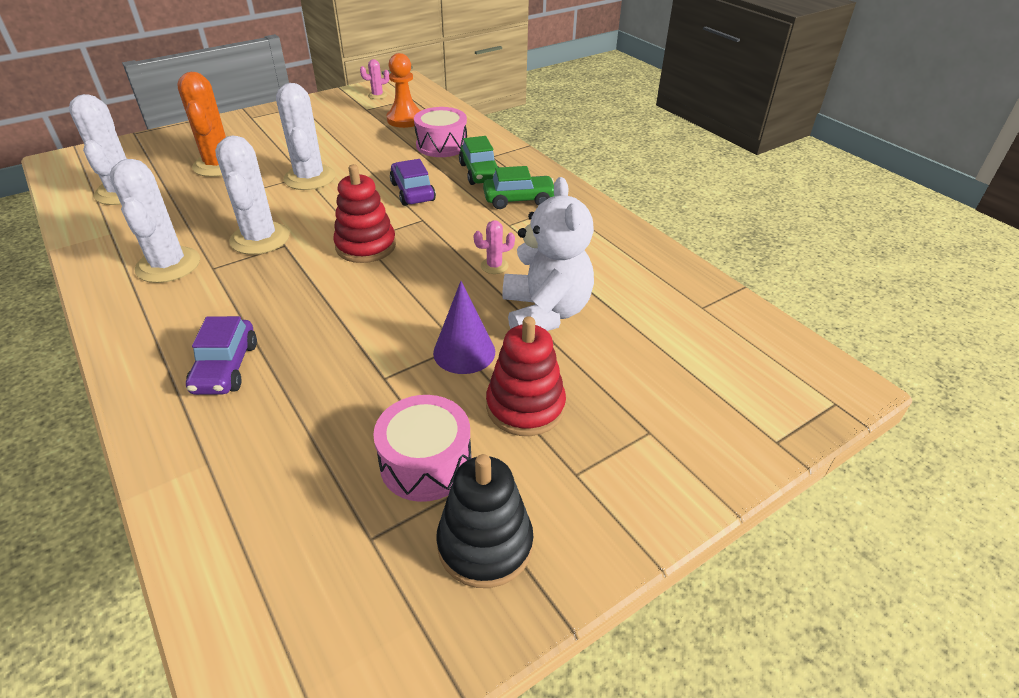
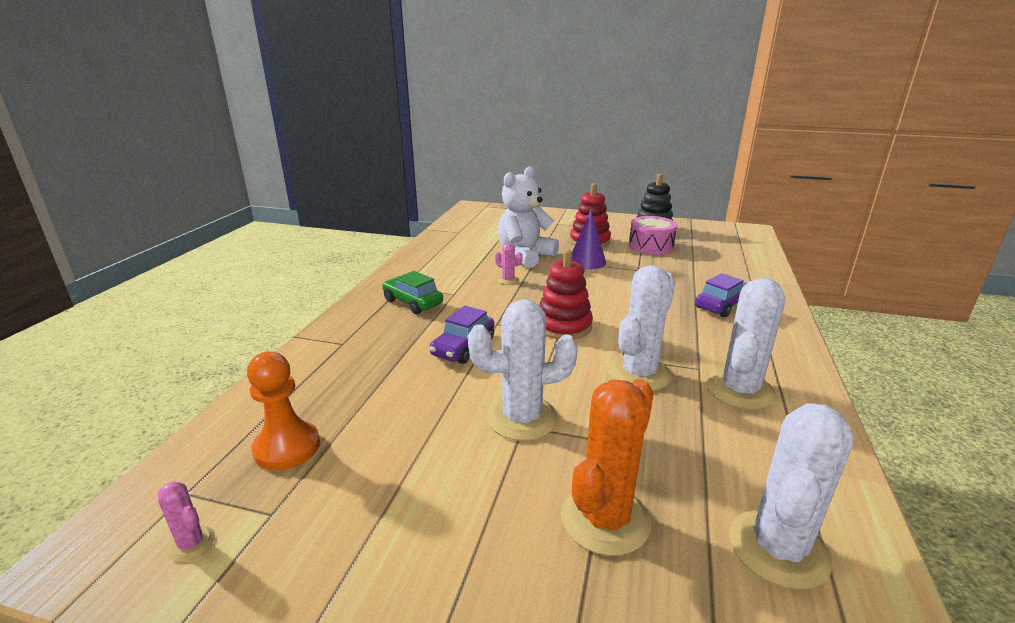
camera: 130 degrees left, 15 degrees down
(309, 178) = (522, 418): white cactus -> white cactus turned 45 degrees clockwise
(442, 145) = (345, 380): pink drum -> none
(480, 173) = (386, 334): green car -> none

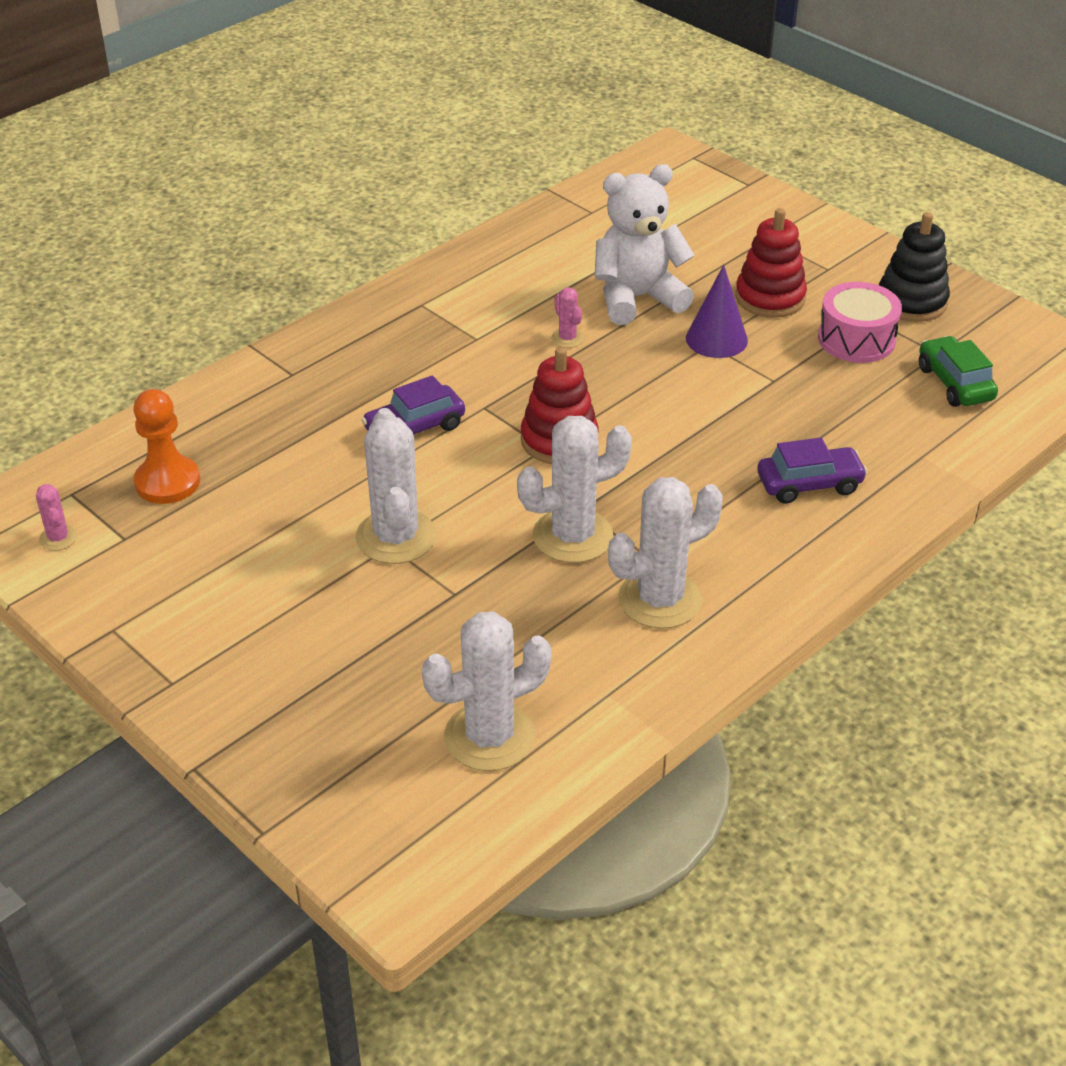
camera: 30 degrees right, 15 degrees up
(412, 302) = (413, 337): green car -> green car (954, 383)
(522, 418) = (396, 537): white cactus -> white cactus turned 60 degrees clockwise
(605, 519) = (375, 655): orange cactus -> none

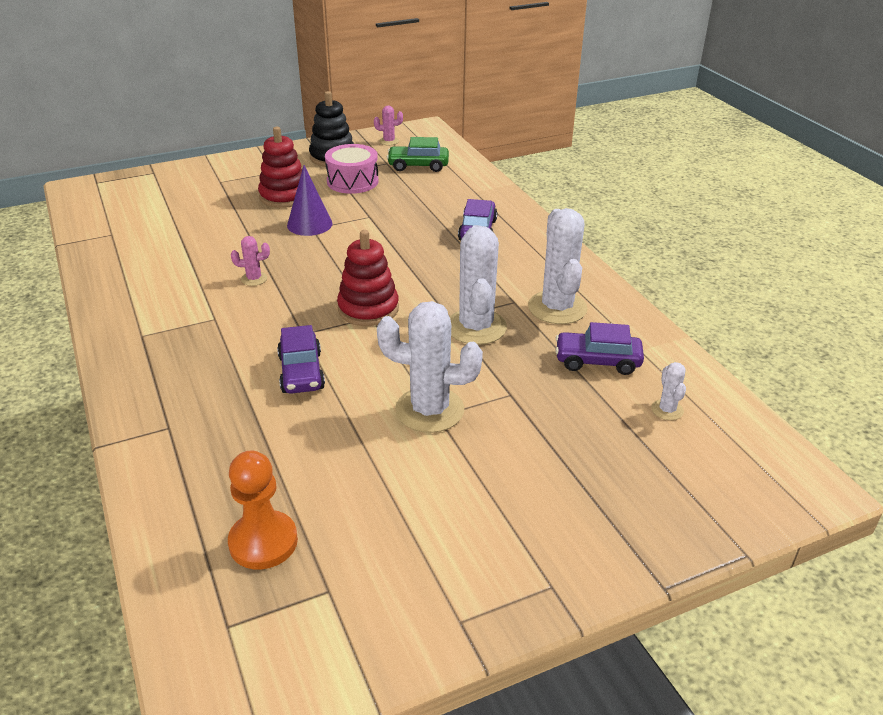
camera: 70 degrees left, 5 degrees down
(58, 538) = (295, 649): pink cactus -> pink cactus (389, 141)
(489, 737) = (667, 410): white cactus -> white cactus, size x0.46
(559, 657) = (597, 361): none -> purple car
(637, 298) = (235, 241): white teddy bear -> none

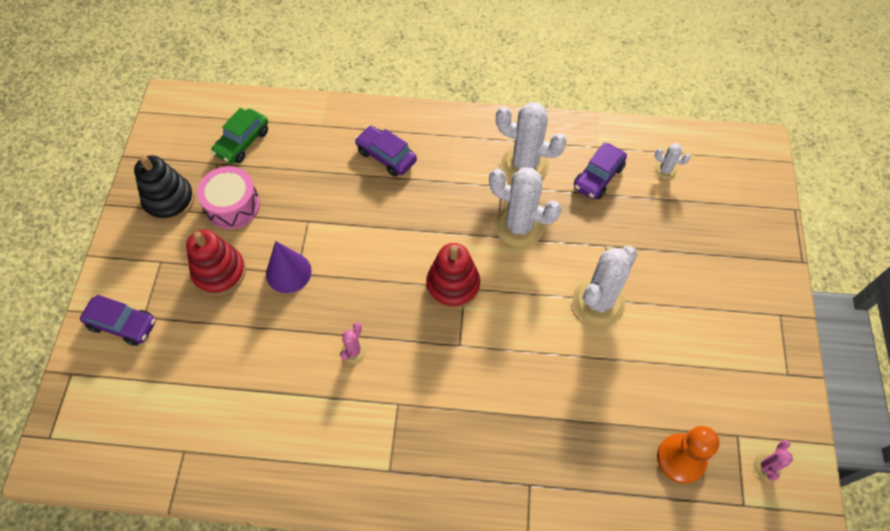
camera: 60 degrees left, 25 degrees up
(301, 372) = (510, 366): purple car -> purple car (123, 324)
(389, 141) = (174, 141): pink cactus -> pink cactus (766, 467)

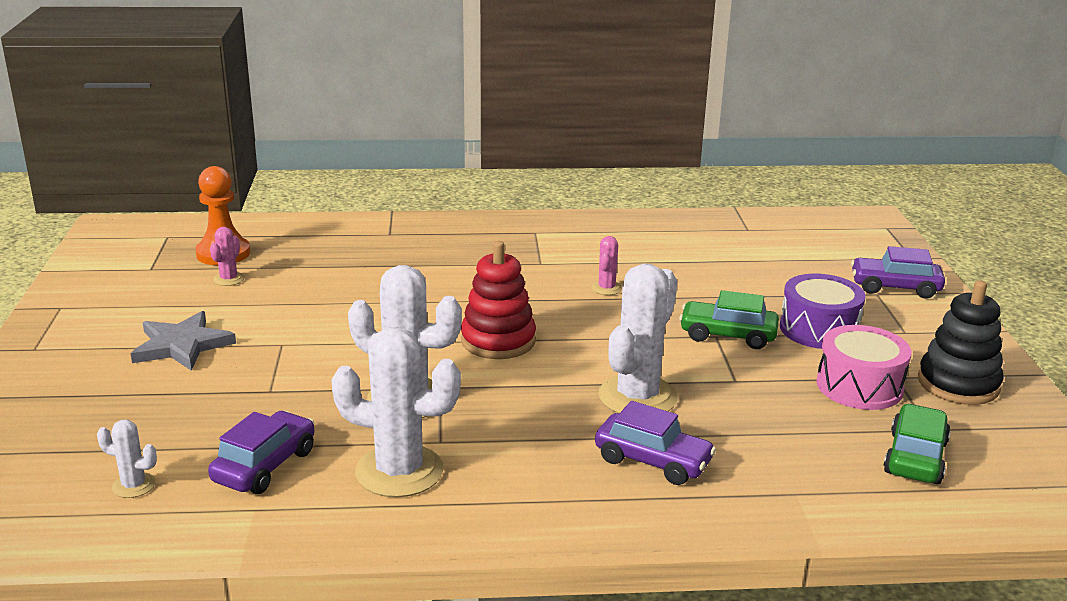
camera: 170 degrees right, 35 degrees down
(219, 272) = (819, 329): red stacking toy -> purple drum
(288, 272) = (727, 335): purple cone -> green car
(598, 302) = (293, 341): white cactus -> white cactus (637, 397)
(676, 306) = (182, 345): none -> grey star
(766, 467) = (129, 255): pink cactus -> pink cactus (229, 279)

